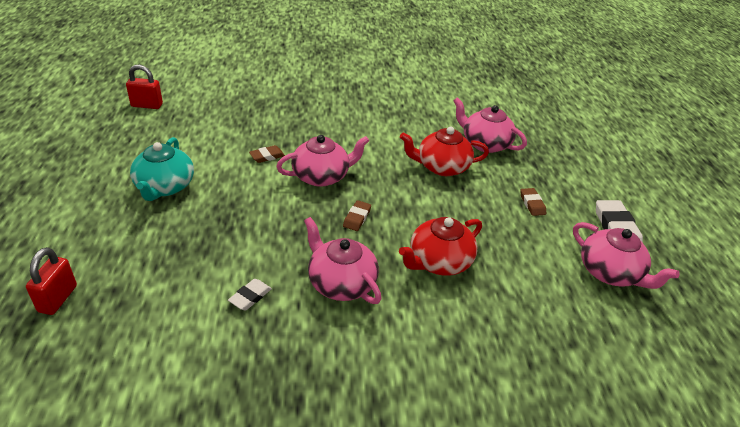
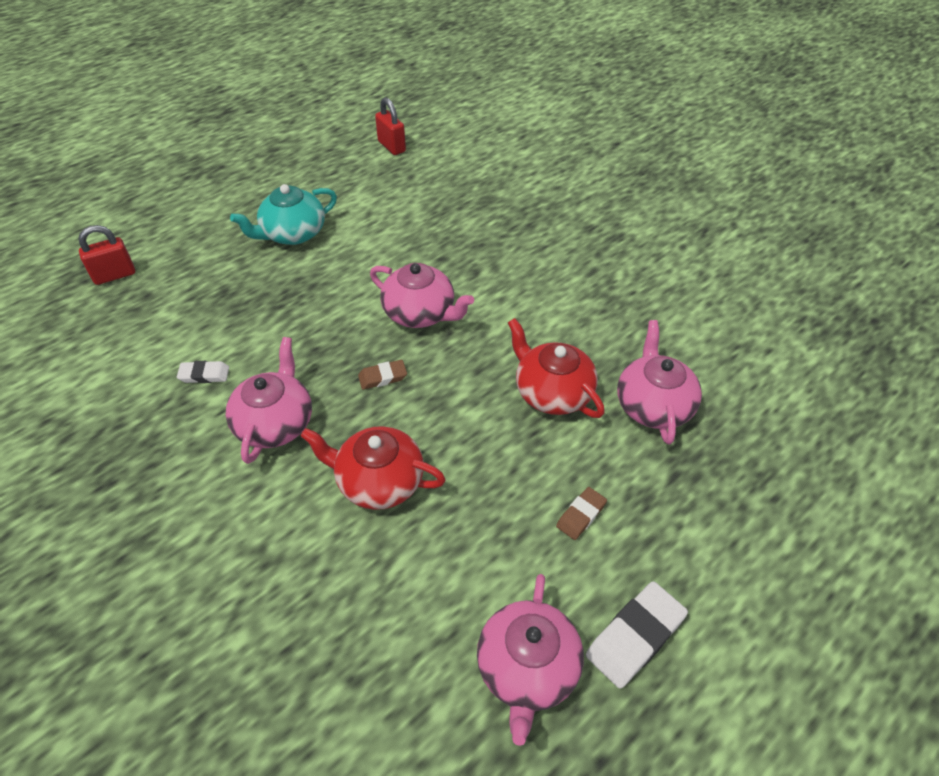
camera: 55 degrees right, 10 degrees up
(267, 156) = (407, 259): brown eraser -> none

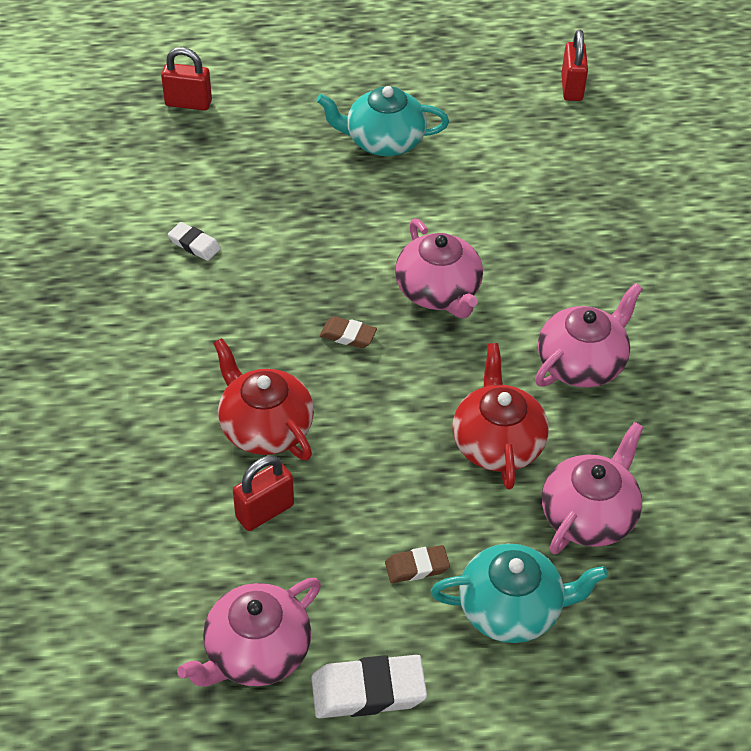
camera: 35 degrees right, 0 degrees up
(275, 423) = (220, 324): pink teapot -> pink teapot (581, 363)
(435, 547) = (265, 511): none -> red padlock
(669, 502) = (511, 609): none -> turquoise teapot

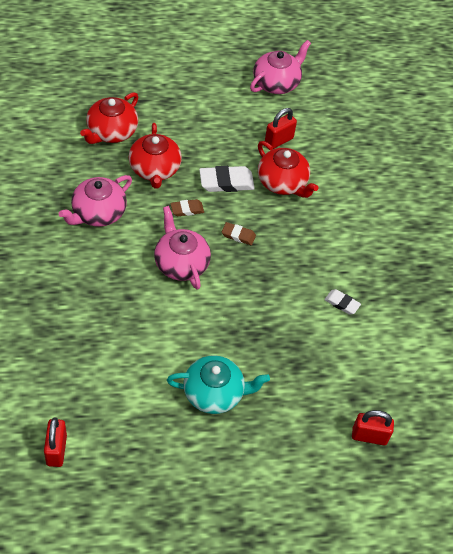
camera: 175 degrees right, 5 degrees up
(368, 691) = (225, 66): white eraser -> white eraser (226, 182)
(417, 567) = (202, 113): brown eraser -> brown eraser (187, 209)
(511, 609) = (157, 93): turquoise teapot -> none
(589, 515) = (111, 132): pink teapot -> red teapot

